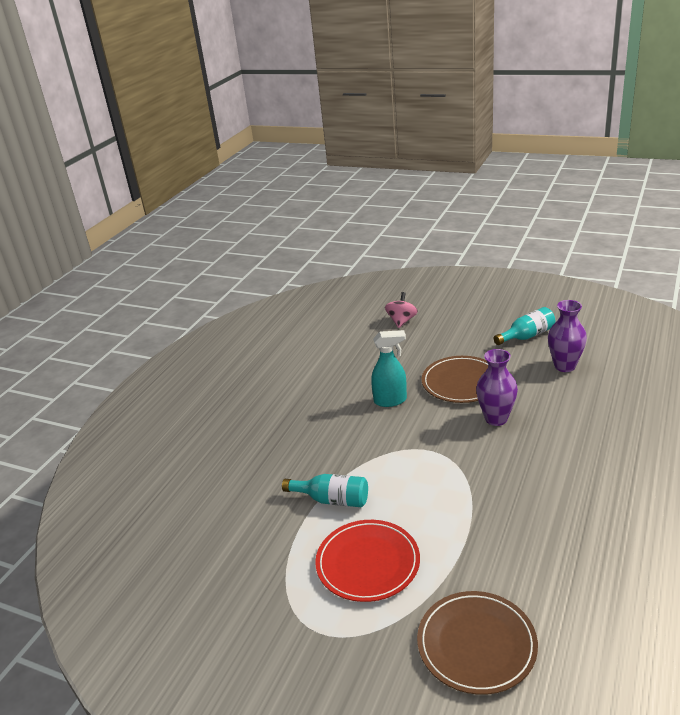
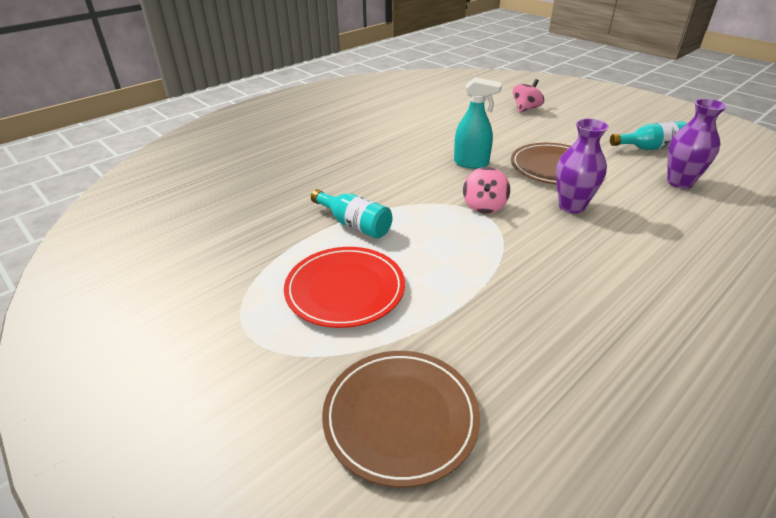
camera: 20 degrees right, 5 degrees up
(427, 442) = (484, 206): none -> pink spinning top

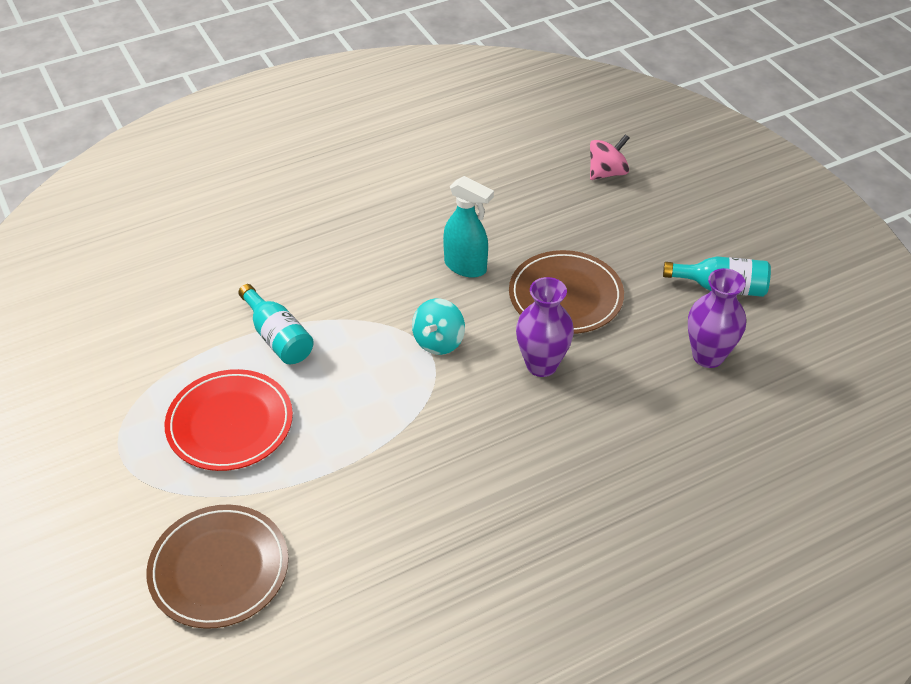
camera: 15 degrees right, 10 degrees up
(484, 206) = (438, 341): pink spinning top -> turquoise spinning top

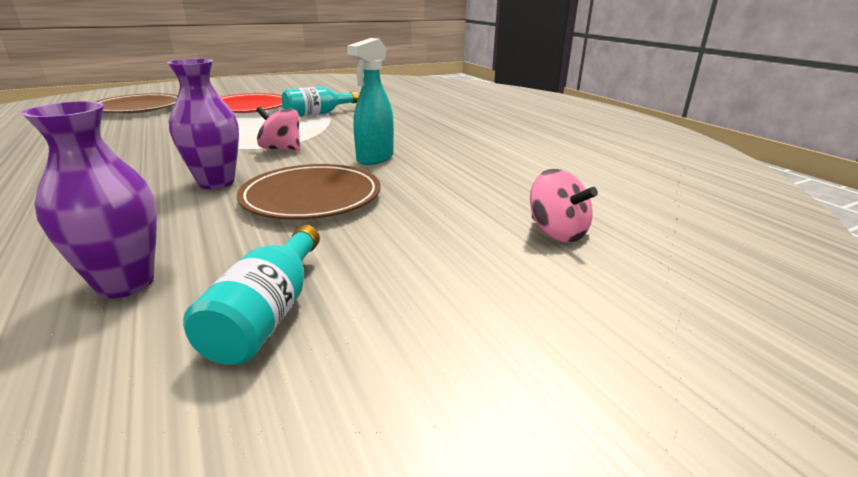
camera: 90 degrees right, 20 degrees down
(438, 341) = (281, 149): turquoise spinning top -> pink spinning top

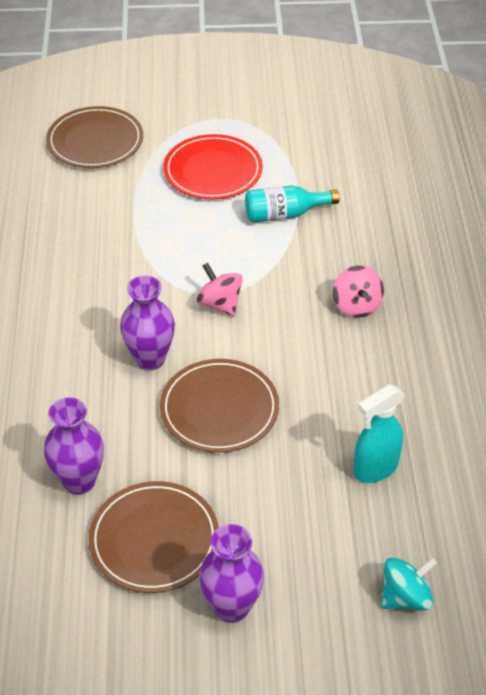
camera: 25 degrees right, 20 degrees up
(268, 314) = (154, 540): turquoise bottle -> brown plate
(374, 159) = (300, 353): turquoise spray bottle -> turquoise spray bottle (375, 469)
(437, 356) = (232, 607): none -> purple vase
(556, 232) = (383, 526): pink spinning top -> pink spinning top (356, 306)
(648, 278) = (405, 597): none -> turquoise spinning top

